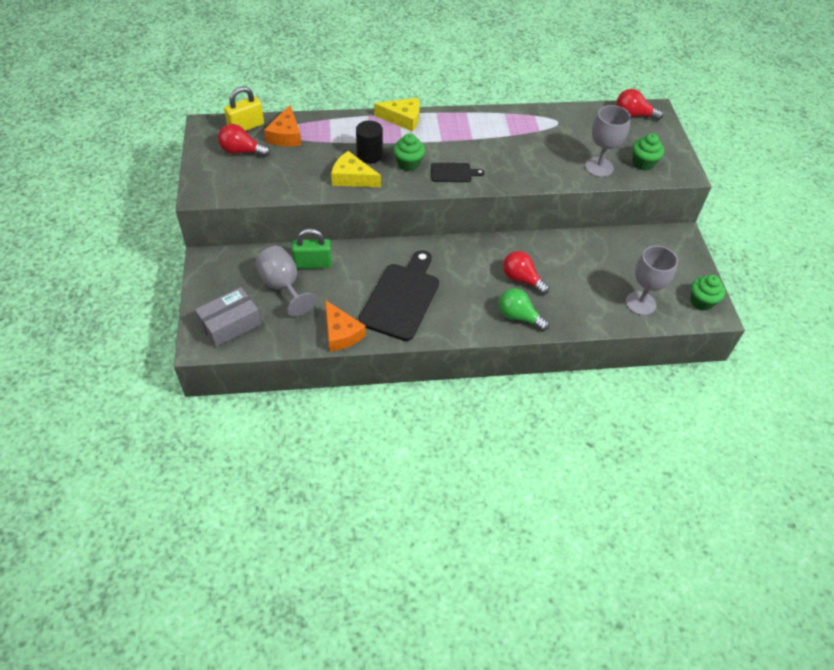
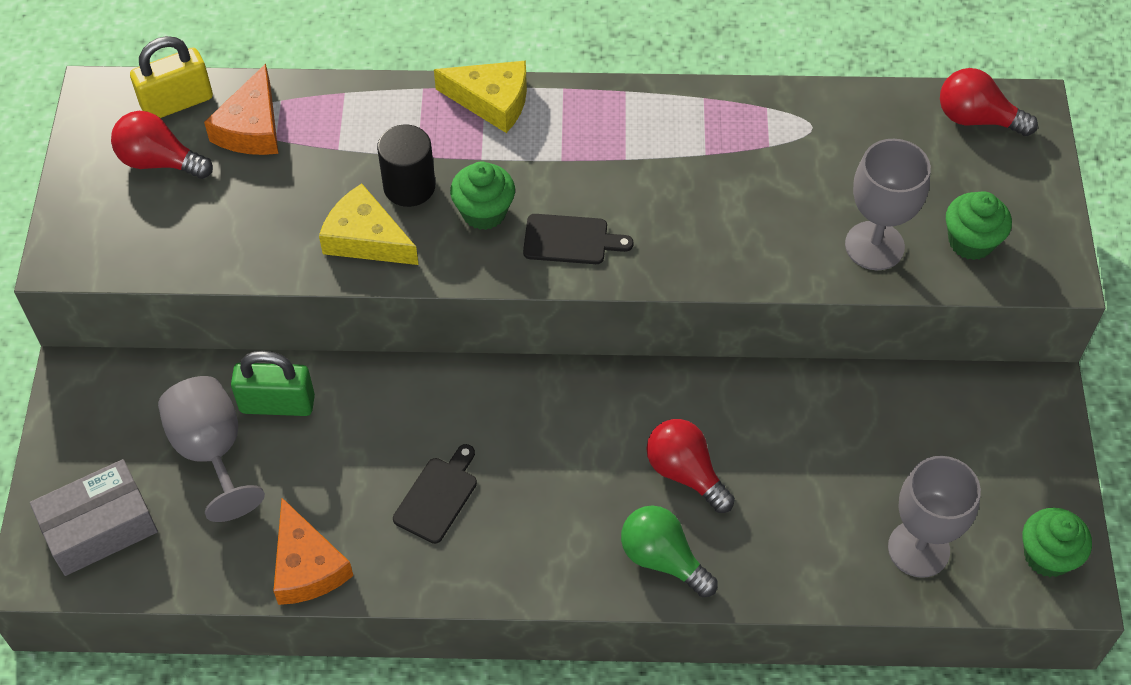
camera: 10 degrees right, 5 degrees up
(401, 298) = (438, 496): black cutting board -> black cutting board, size x0.49

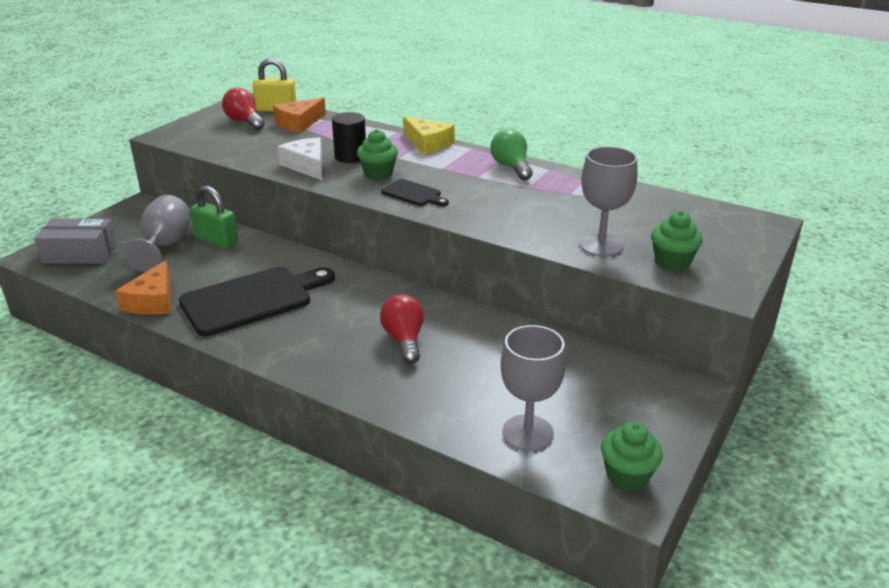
camera: 30 degrees right, 25 degrees down
(365, 239) = (306, 166): yellow cheese -> white cheese
(438, 496) = (252, 299): black cutting board -> black cutting board, size x2.05
(662, 559) = (348, 371): green light bulb -> green light bulb (511, 167)
(976, 119) = (723, 218): red light bulb -> none

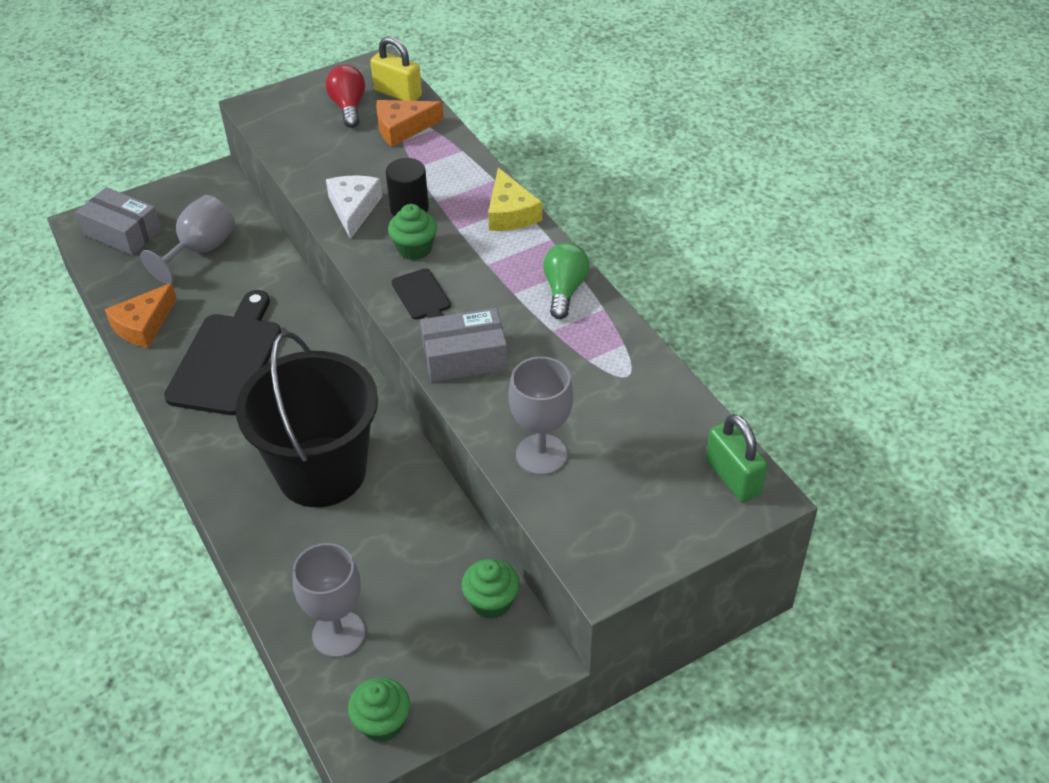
camera: 30 degrees right, 15 degrees up
(216, 241) = (251, 260): green padlock -> green padlock (733, 477)
(252, 299) = (227, 359): black cutting board -> black cutting board turned 75 degrees counterclockwise
(404, 340) = (322, 471): red light bulb -> black bucket
(483, 214) = (464, 357): none -> grey box
(672, 262) = (591, 511): green cupcake -> green cupcake (491, 602)

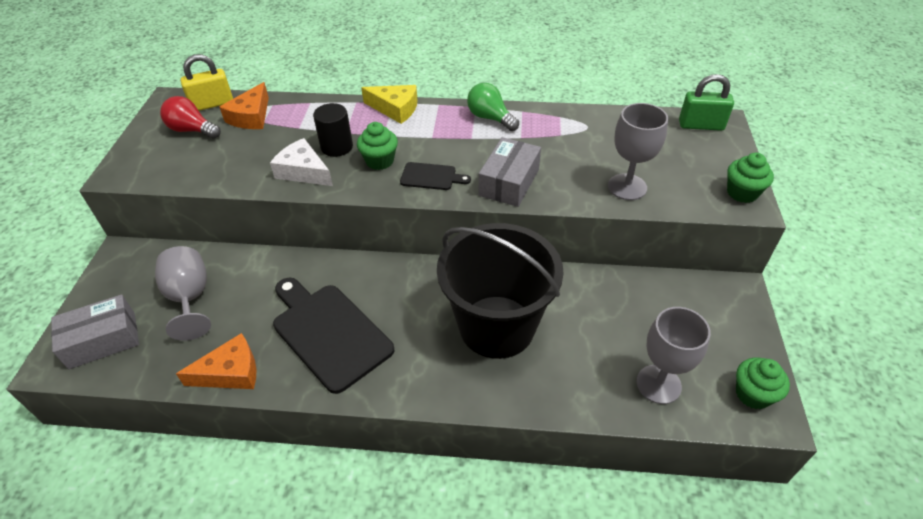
camera: 55 degrees left, 0 degrees up
(143, 325) = (231, 372): orange cheese -> orange cheese turned 90 degrees counterclockwise
(491, 602) = (678, 290): green cupcake -> green cupcake (742, 193)

